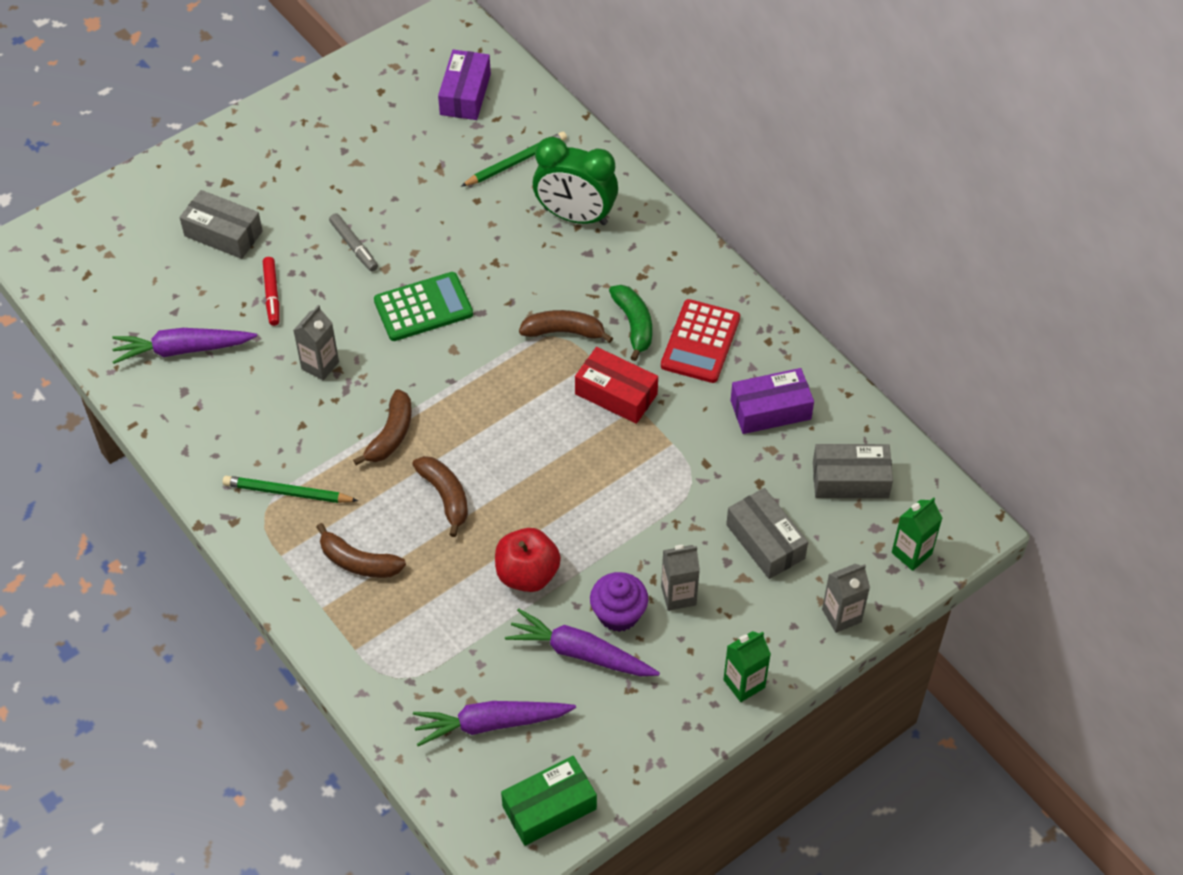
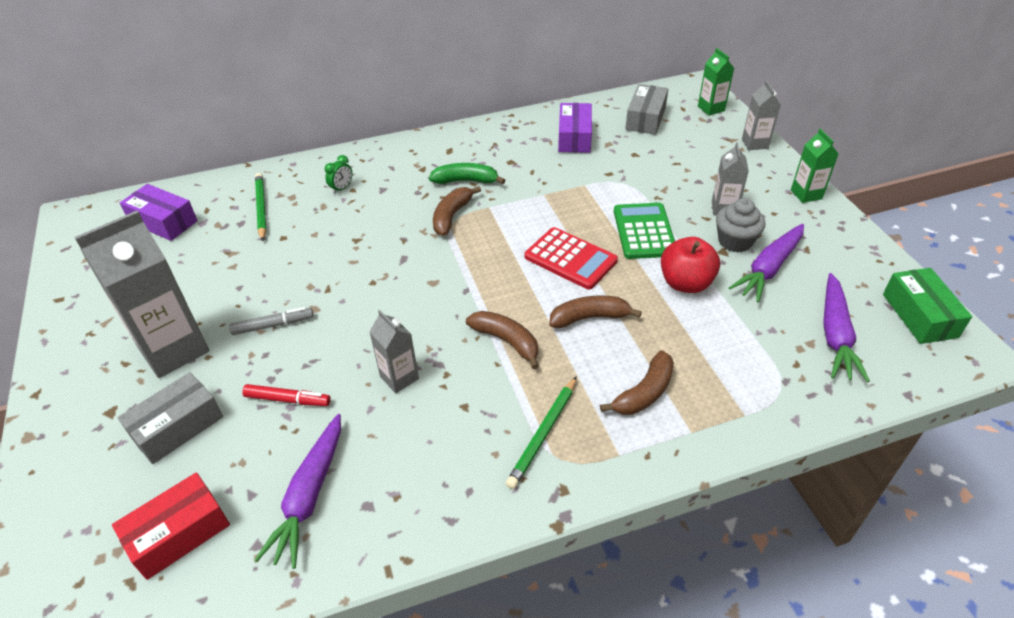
camera: 70 degrees left, 10 degrees down
(303, 189) = (174, 350): none -> grey carton
(423, 307) = (376, 292): green calculator -> green calculator (644, 231)
(575, 216) = (342, 188): green clock -> green clock, size x0.40
(616, 394) = (526, 202): red box -> red box (179, 533)
(618, 614) = (735, 241): purple cupcake -> grey cupcake
(700, 342) = (499, 154): red calculator -> red calculator (570, 259)
(765, 541) = (686, 161): grey box -> none

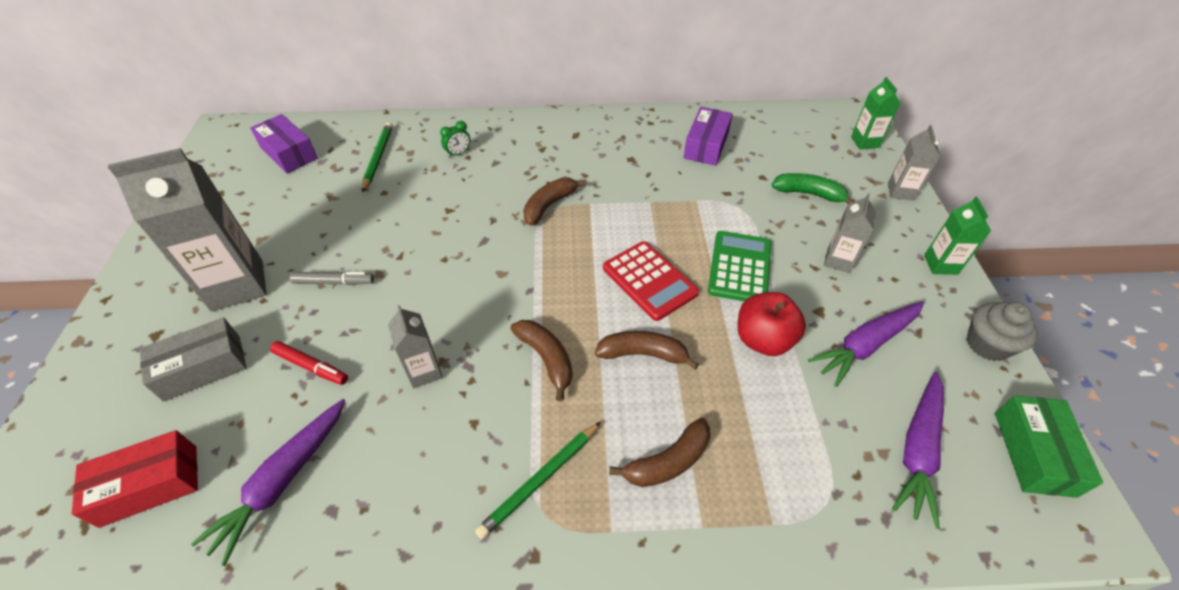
camera: 15 degrees right, 5 degrees up
(466, 181) = (578, 170): green banana -> green banana (809, 194)
(645, 119) = (789, 139): grey box -> none
(735, 241) = (837, 302): grey cupcake -> grey cupcake (987, 344)

